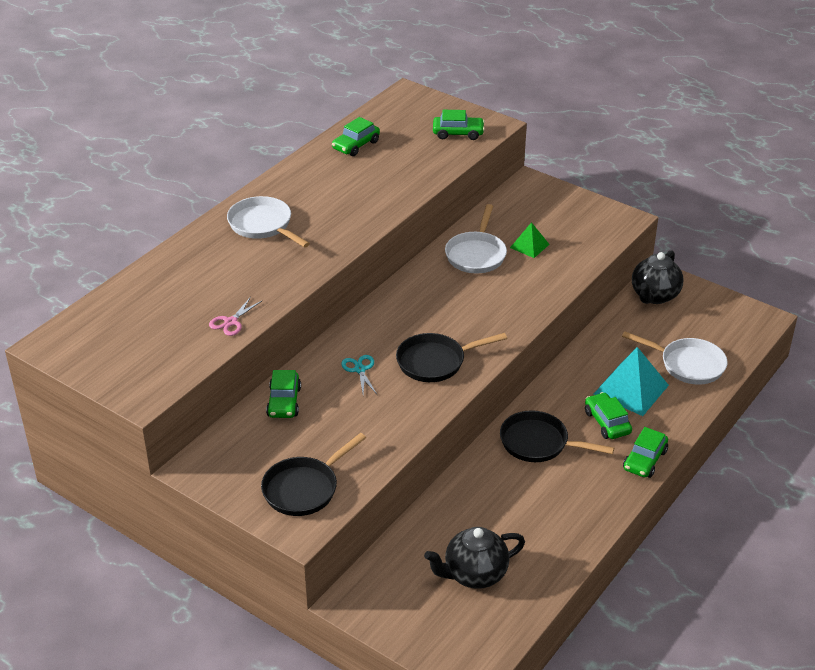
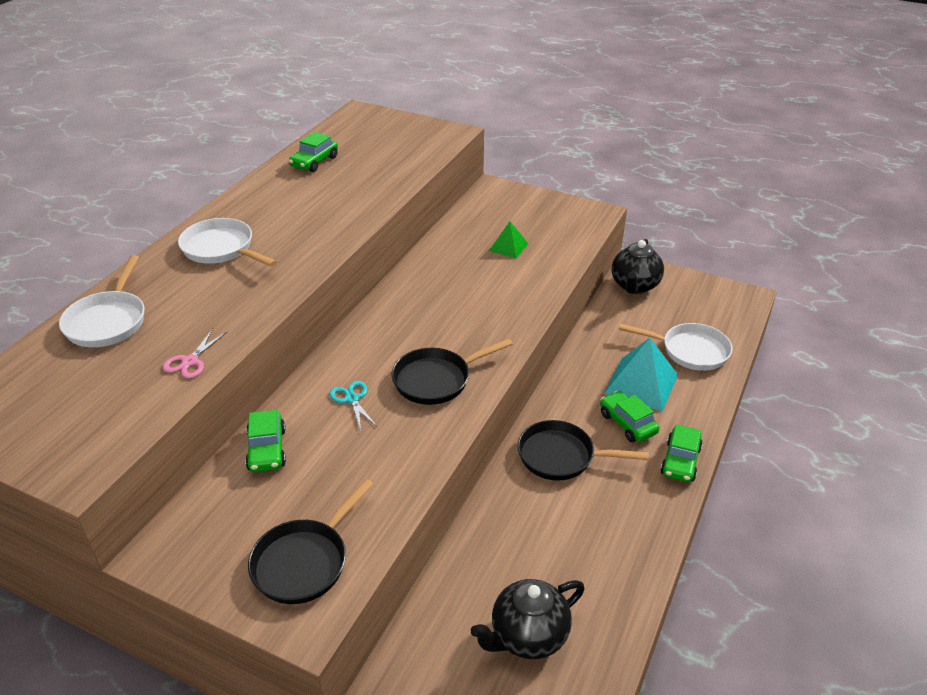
camera: 10 degrees left, 0 degrees up
(458, 133) = (418, 142): green car -> none
(476, 254) = (456, 261): white pan -> white pan (108, 321)

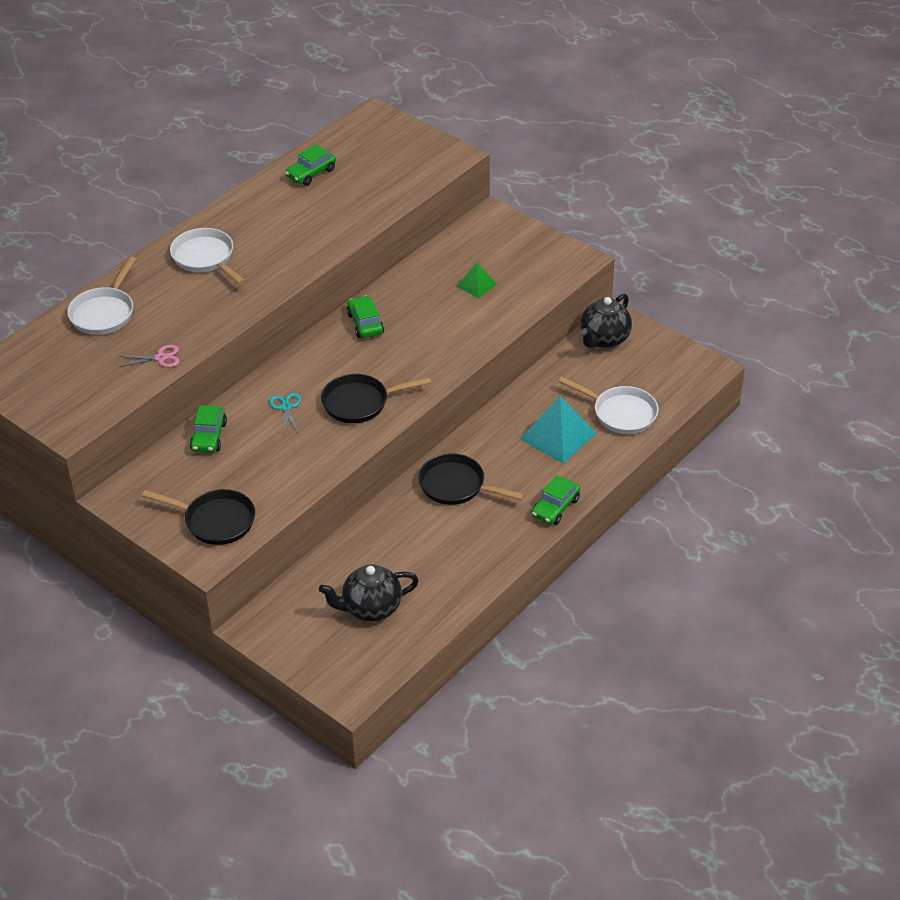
camera: 15 degrees right, 5 degrees up
(190, 361) = (160, 358): pink scissors -> pink scissors turned 135 degrees counterclockwise
(304, 562) = (215, 521): black pan -> black pan turned 120 degrees counterclockwise
(627, 423) = (527, 468): green car -> green car (365, 323)

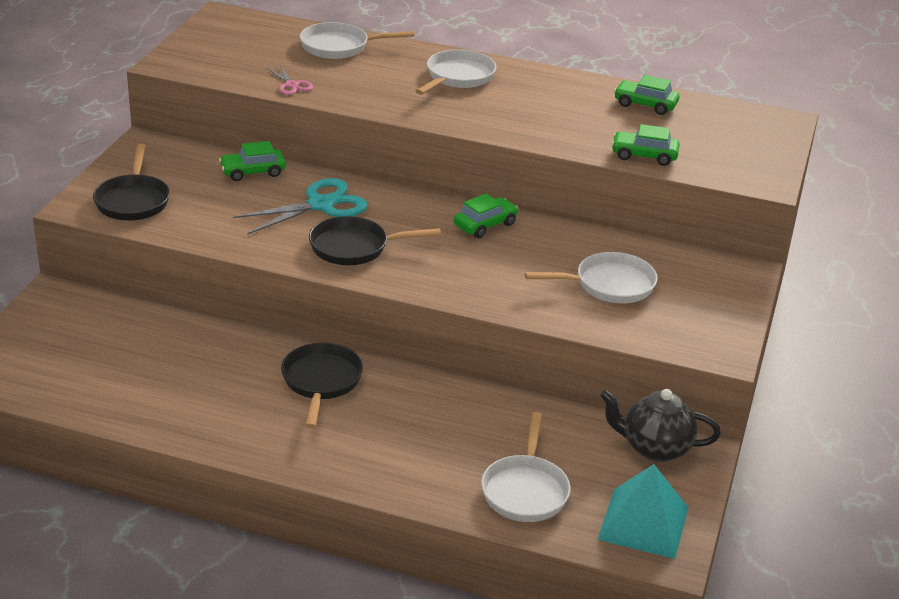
camera: 65 degrees right, 10 degrees down
(286, 407) = (320, 205): turquoise scissors -> turquoise scissors, size x1.97
(360, 403) = (354, 247): black pan -> black pan turned 60 degrees counterclockwise
(371, 608) = (104, 362): black teapot -> none
(476, 285) = (609, 285): green pyramid -> white pan
(555, 507) = (323, 467): green car -> green car (644, 156)
(558, 436) = (450, 444): turquoise pyramid -> turquoise pyramid (643, 523)

